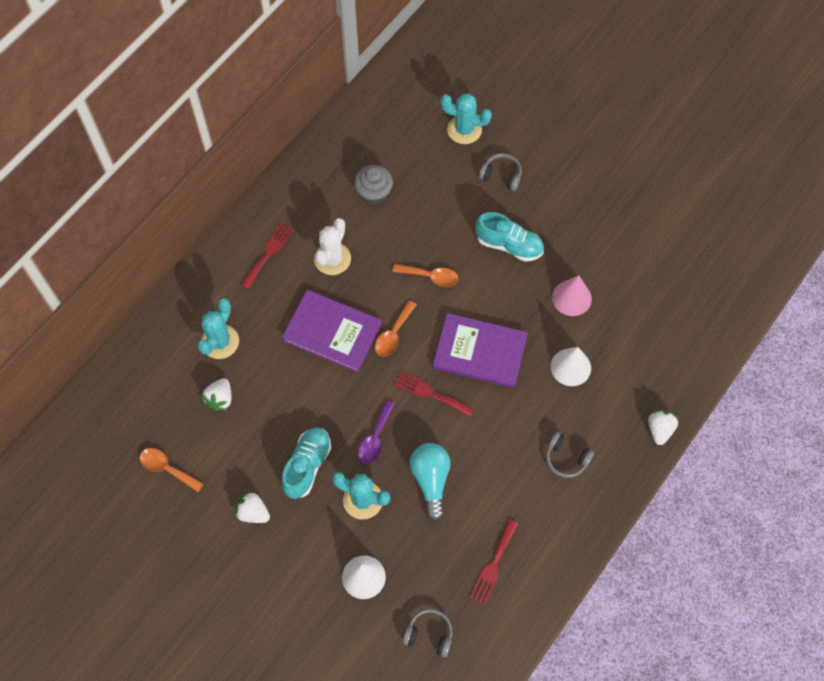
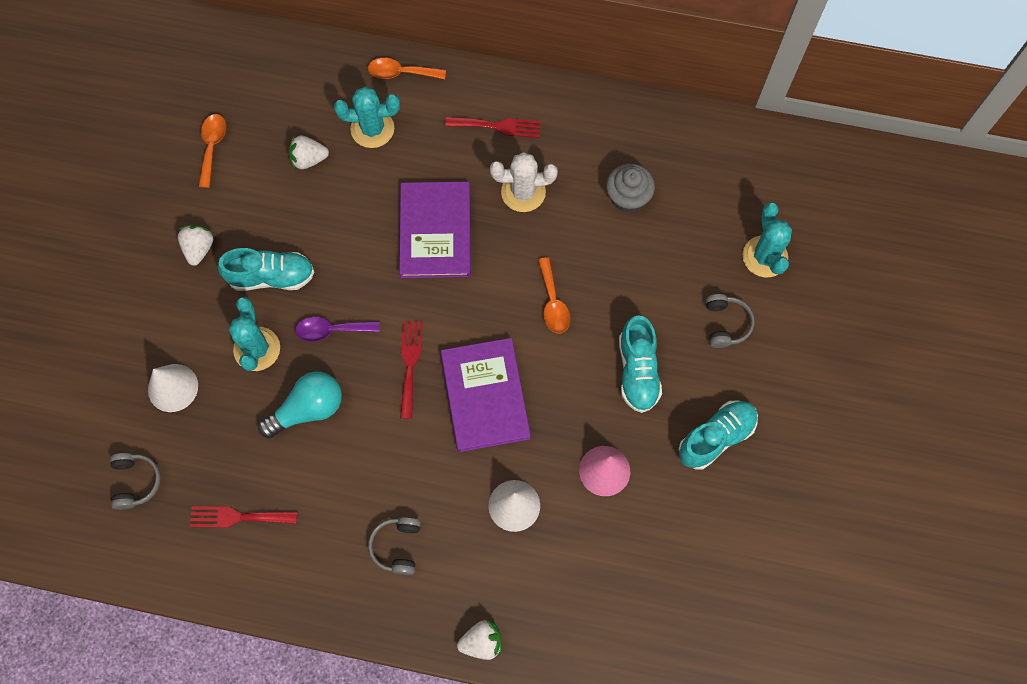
camera: 65 degrees right, 5 degrees up
(393, 334) = (462, 295): orange spoon -> orange spoon (401, 73)
(580, 218) = (716, 437): none -> turquoise shoe

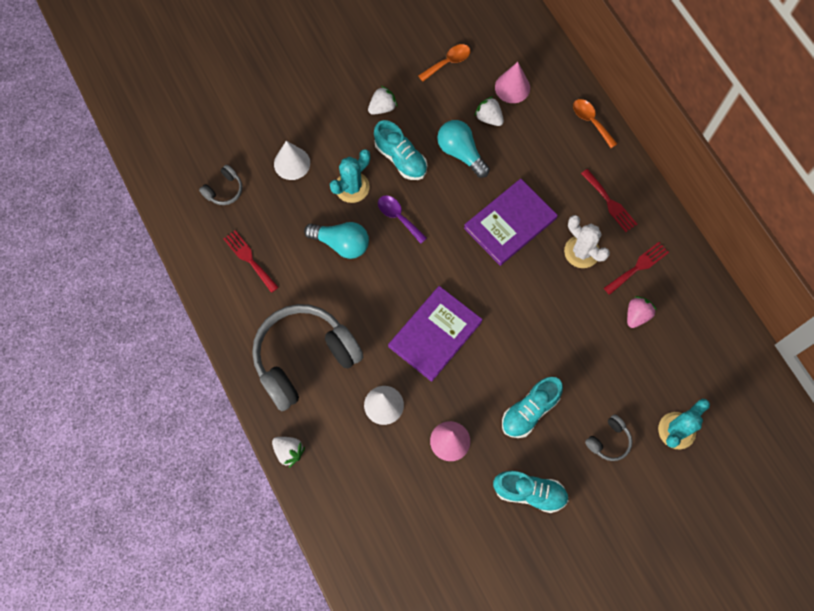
camera: 50 degrees right, 0 degrees up
(298, 111) = (512, 87): none -> pink cone
(320, 215) = (461, 153): none -> turquoise light bulb
(372, 129) = (540, 135): turquoise cactus -> none
(397, 546) = (304, 358): grey headphones -> grey headphones, size x2.41
(410, 364) = (417, 276): red fork -> red fork (638, 267)
(553, 303) = (527, 326): orange spoon -> none
(628, 197) = (637, 315): grey cupcake -> pink strawberry

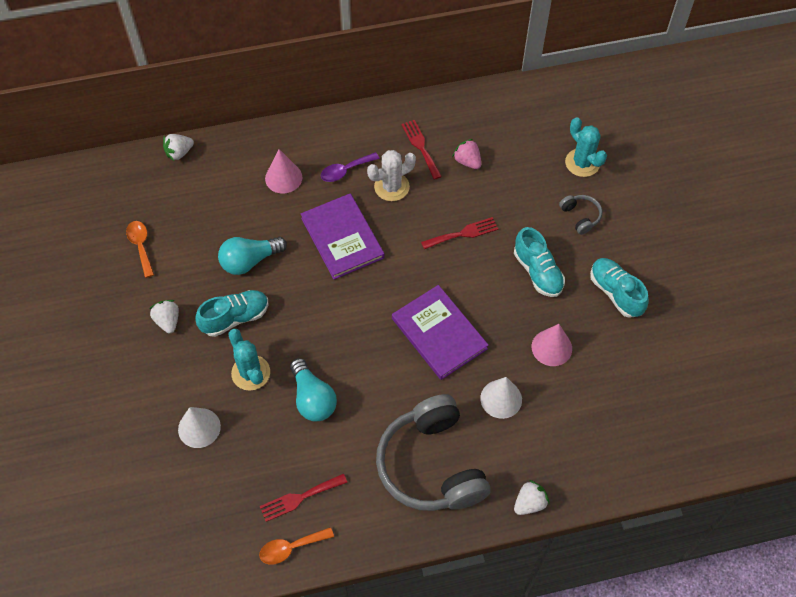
camera: 75 degrees left, 10 degrees down
(224, 190) = (205, 508): grey headphones -> none
(341, 243) = (312, 398): turquoise light bulb -> turquoise light bulb turned 120 degrees clockwise
(398, 217) = (301, 336): purple spoon -> purple spoon (345, 171)
(489, 118) = (220, 226): white strawberry -> white strawberry (179, 153)
(512, 87) = (194, 197): pink cone -> pink cone (283, 177)
(529, 492) = (615, 293): turquoise shoe -> turquoise shoe turned 60 degrees counterclockwise
(591, 121) = (259, 142): orange spoon -> orange spoon (291, 548)
(610, 203) = (349, 150): red fork -> red fork (463, 233)

